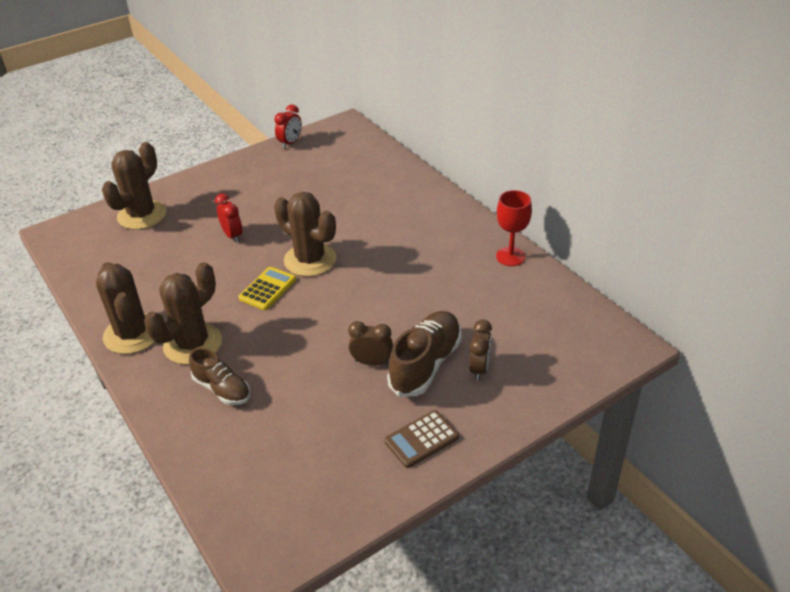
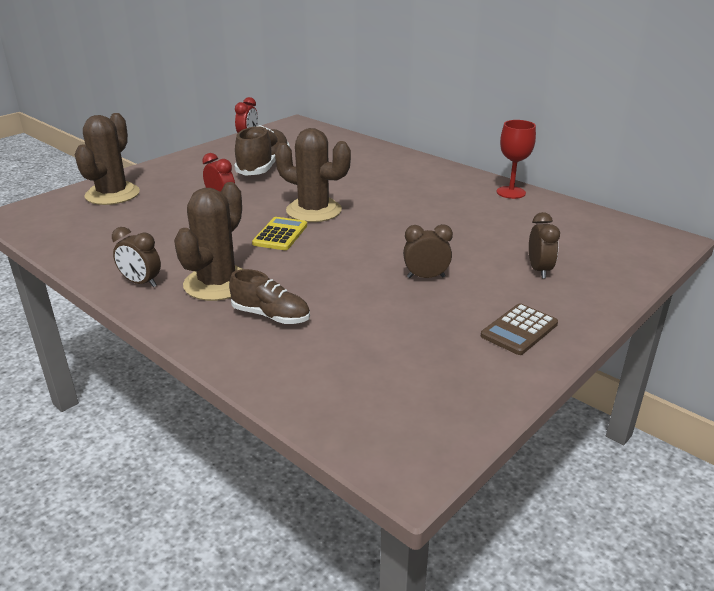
camera: 15 degrees left, 10 degrees down
(132, 334) = (141, 283): brown cactus -> brown clock
(425, 364) = (483, 272): brown shoe -> brown shoe (264, 167)

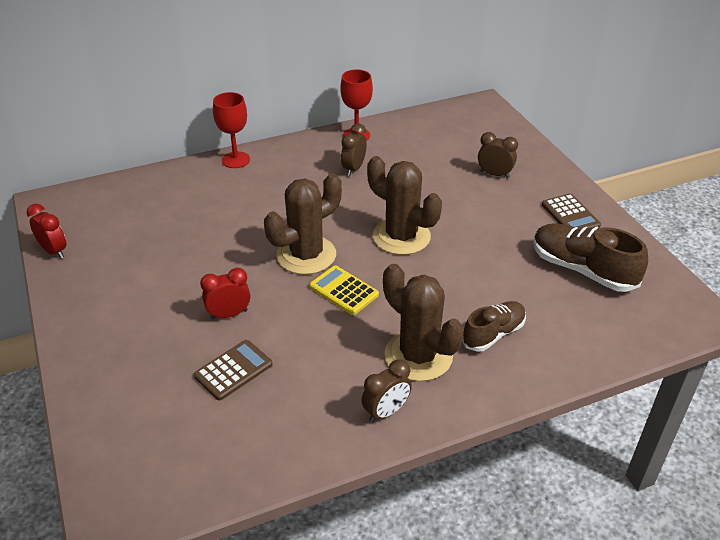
camera: 65 degrees left, 10 degrees up
(112, 194) = (130, 406): brown cactus -> brown cactus (401, 236)
(162, 216) = (233, 370): none -> brown calculator
(264, 167) = (161, 261): brown shoe -> brown shoe (582, 270)
(411, 159) = (236, 160): none -> red goblet
(426, 277) = (475, 230): brown clock -> brown clock (353, 169)

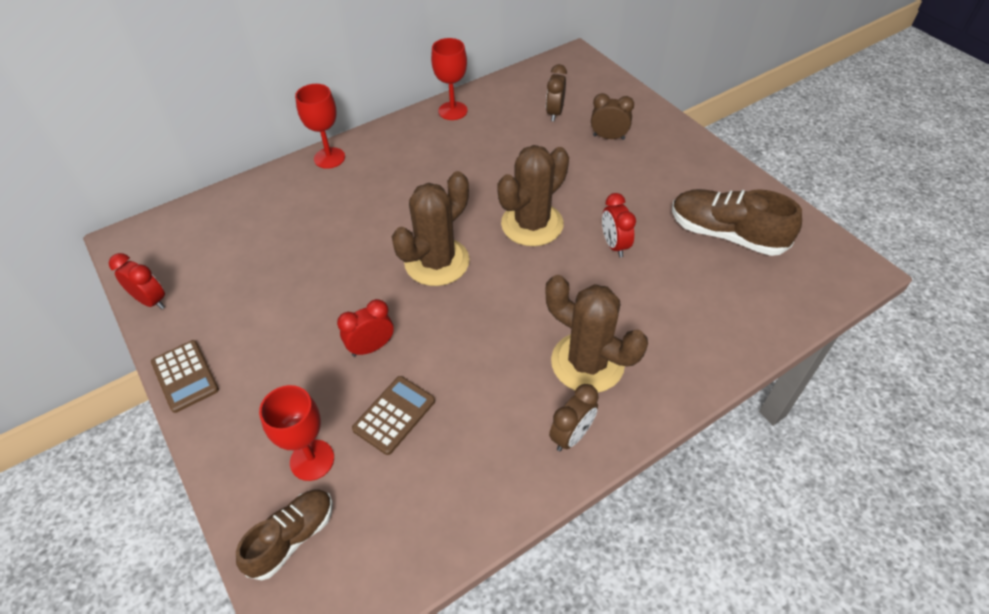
camera: 10 degrees left, 10 degrees up
(153, 393) = (312, 460): none -> red goblet
(343, 291) = (488, 298): yellow calculator -> none
(353, 169) = (460, 151): brown clock -> brown clock (554, 113)
(401, 236) = (532, 224): brown cactus -> brown cactus turned 75 degrees counterclockwise
(472, 264) = (614, 245): none -> red clock
(493, 334) = (657, 323): brown shoe -> brown shoe (292, 538)
(570, 215) = (697, 173): brown calculator -> brown calculator (185, 376)

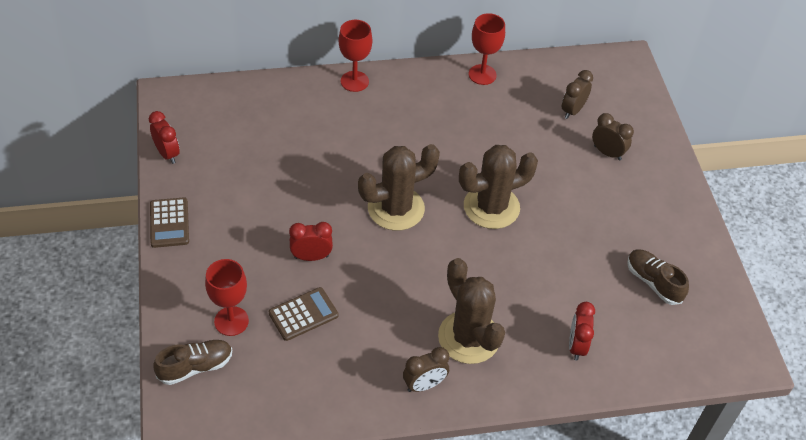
camera: 20 degrees right, 0 degrees up
(614, 245) = (550, 253): red clock -> red clock (576, 346)
(726, 234) = (653, 282): brown shoe -> brown shoe, size x0.64

